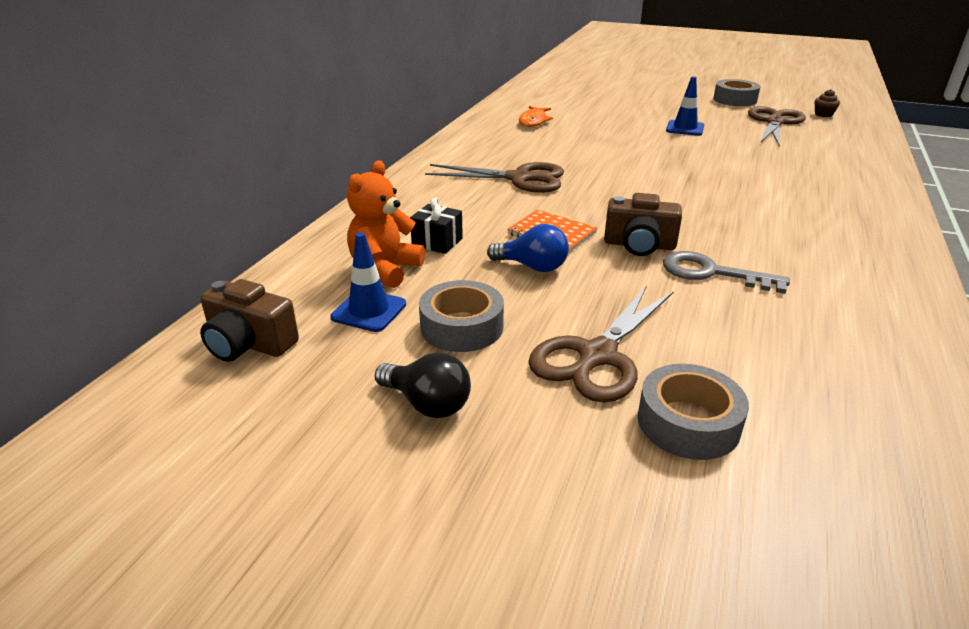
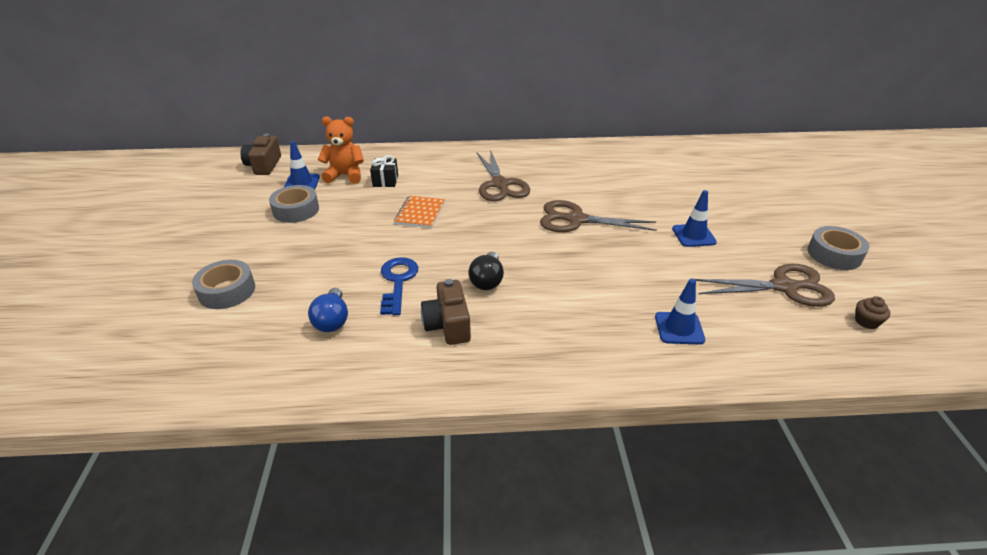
camera: 65 degrees right, 5 degrees up
(427, 404) = (228, 217): black light bulb -> black light bulb (487, 281)
(532, 267) = (371, 216): blue light bulb -> blue light bulb (332, 320)
(533, 121) = (624, 165): orange fish -> none
(597, 355) = (281, 254): brown scissors -> brown scissors (576, 220)
(639, 245) = (423, 247): brown camera -> brown camera (448, 325)
(711, 273) = (398, 281): grey key -> blue key
(826, 165) = (679, 328): none -> blue traffic cone

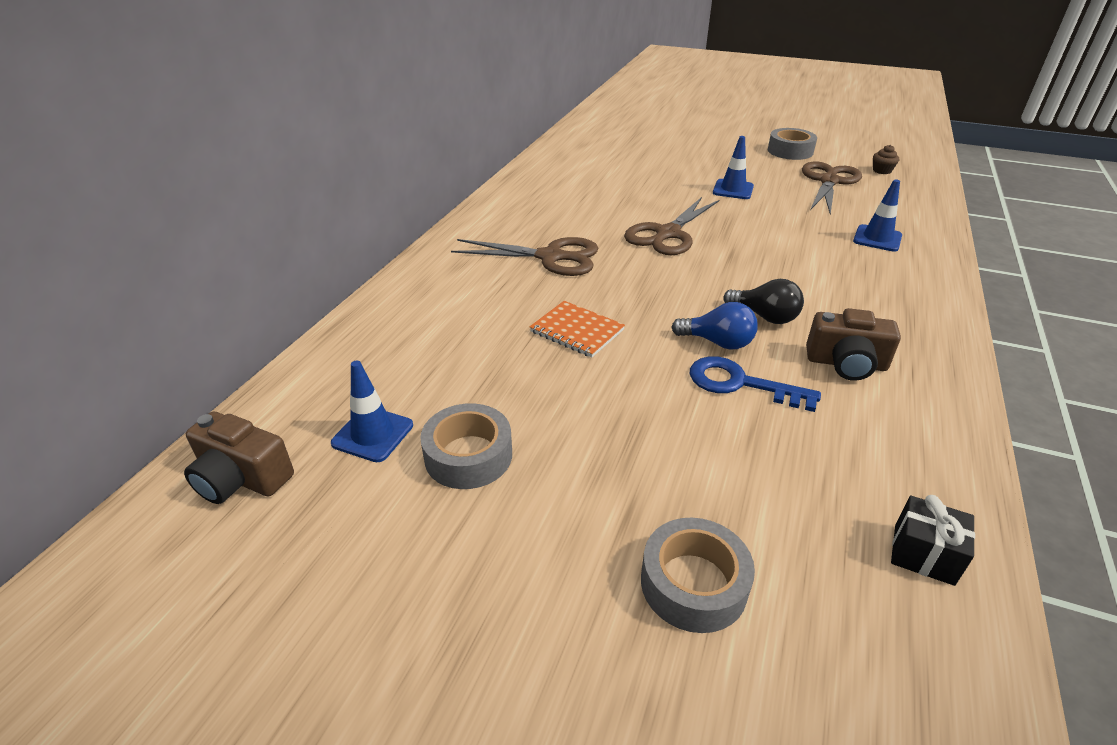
camera: 65 degrees left, 0 degrees up
(332, 320) = (815, 461): blue light bulb -> blue light bulb (718, 342)
(345, 175) = (395, 379): orange teddy bear -> none
(385, 181) = (454, 342): black gift -> black gift (923, 554)

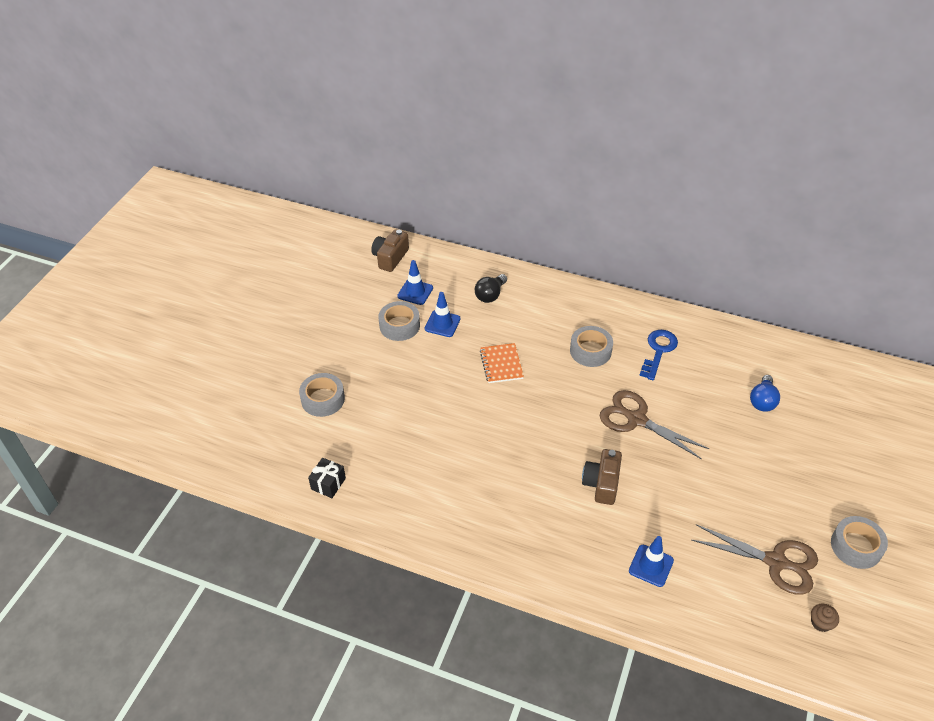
camera: 90 degrees right, 10 degrees up
(550, 257) = (590, 351): brown scissors -> grey tape
(577, 331) = (501, 364): orange notebook -> orange notebook turned 45 degrees counterclockwise
(718, 342) = (491, 431): blue light bulb -> blue light bulb (762, 401)
(733, 190) = (735, 476): blue traffic cone -> blue traffic cone (442, 324)
(740, 384) = (451, 435): blue key -> blue key (658, 351)
(765, 317) = (522, 460): black light bulb -> black light bulb (490, 295)
(846, 363) = (471, 493): brown camera -> brown camera (601, 483)

